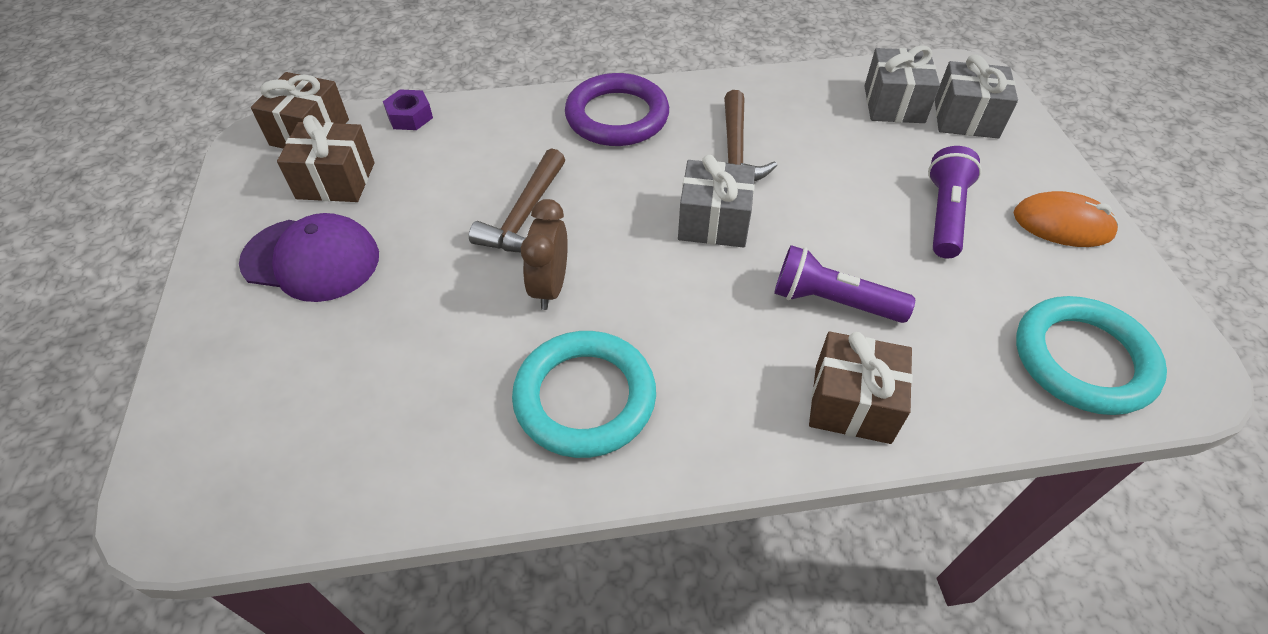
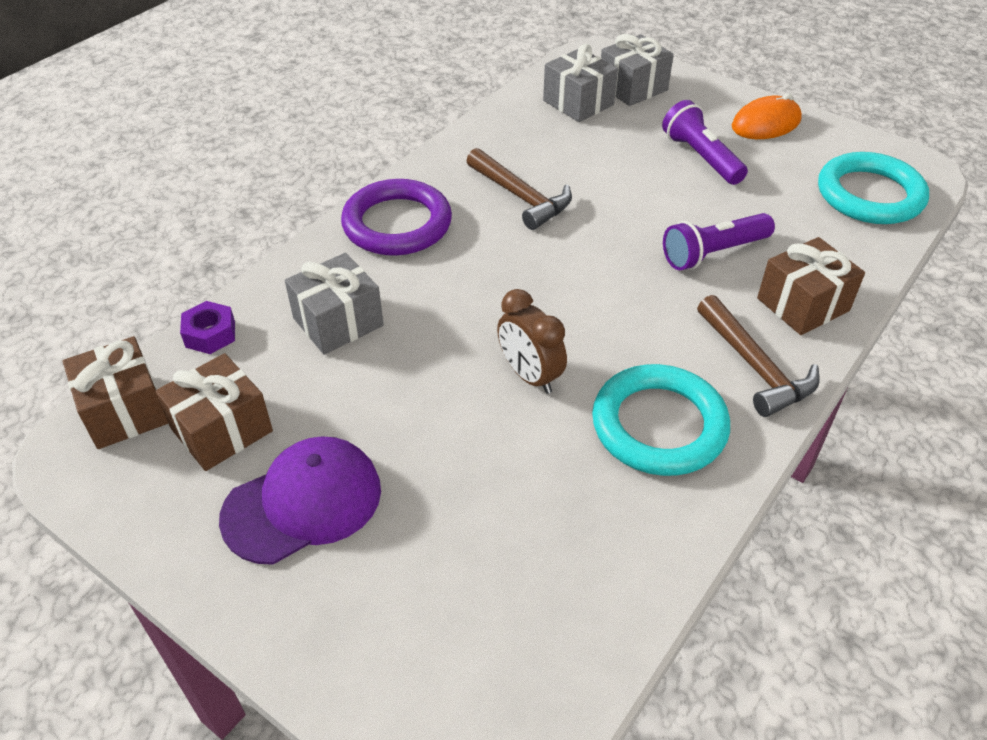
camera: 45 degrees left, 5 degrees down
(525, 216) = (435, 341): brown hammer -> brown hammer (755, 367)
(713, 222) = (575, 253): grey gift -> grey gift (338, 322)

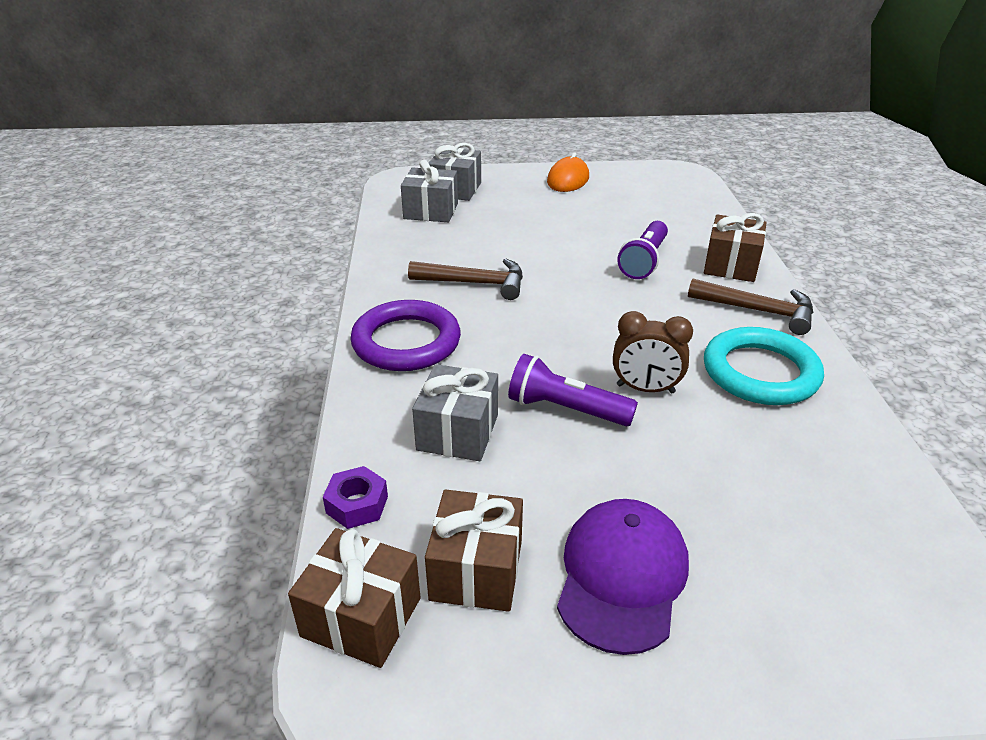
camera: 40 degrees left, 10 degrees down
(701, 157) = (558, 212): purple flashlight -> purple flashlight (566, 409)
(870, 195) = (678, 194): turquoise ring -> none

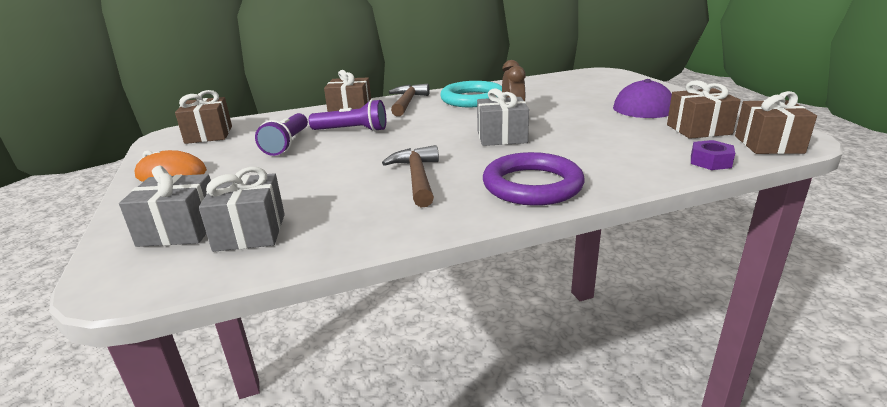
camera: 105 degrees left, 10 degrees down
(458, 432) = (611, 150): grey gift -> grey gift (501, 137)
(566, 409) = (553, 129): purple flashlight -> purple flashlight (287, 144)
(670, 188) = (209, 135): none -> brown gift

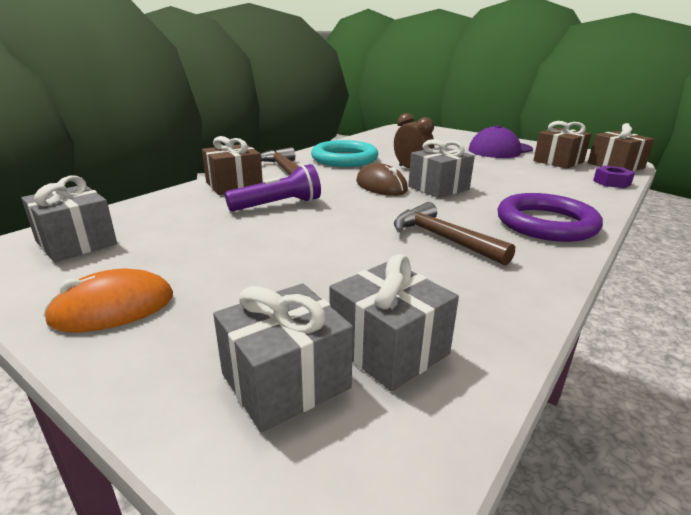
camera: 35 degrees left, 0 degrees up
(209, 135) = (76, 243): brown gift -> grey gift
(287, 144) = (224, 233): purple flashlight -> none
(455, 127) = (381, 186): none -> brown mouse

